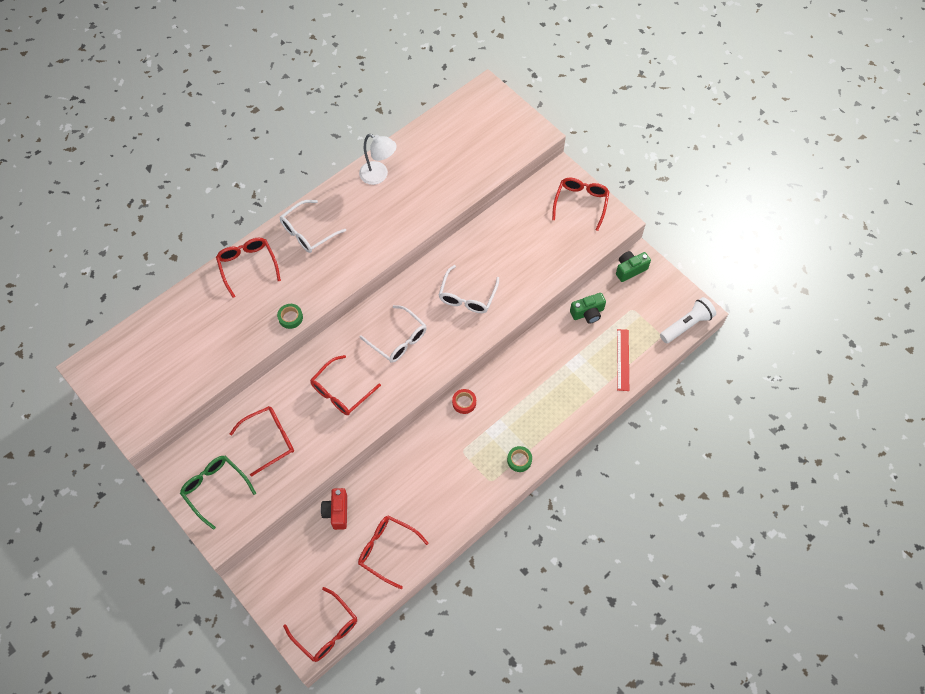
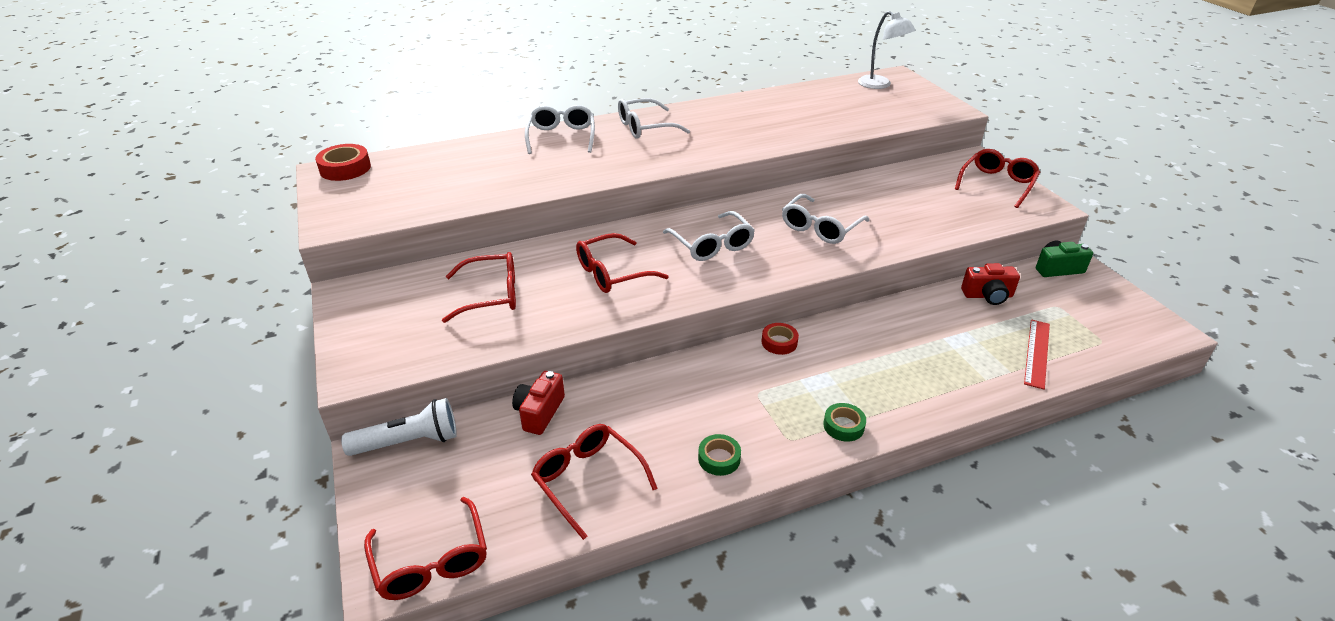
camera: 20 degrees right, 25 degrees down
(99, 360) = (345, 168): none -> red tape
(215, 489) = (388, 324): green glasses -> none
(248, 266) = (561, 137): red glasses -> white glasses
(290, 317) = (584, 180): green tape -> green tape (719, 458)
(379, 175) = (748, 106): white lamp -> white lamp (880, 85)
(587, 313) = (987, 296): green camera -> red camera
(686, 325) = (1146, 339): white flashlight -> white flashlight (408, 442)

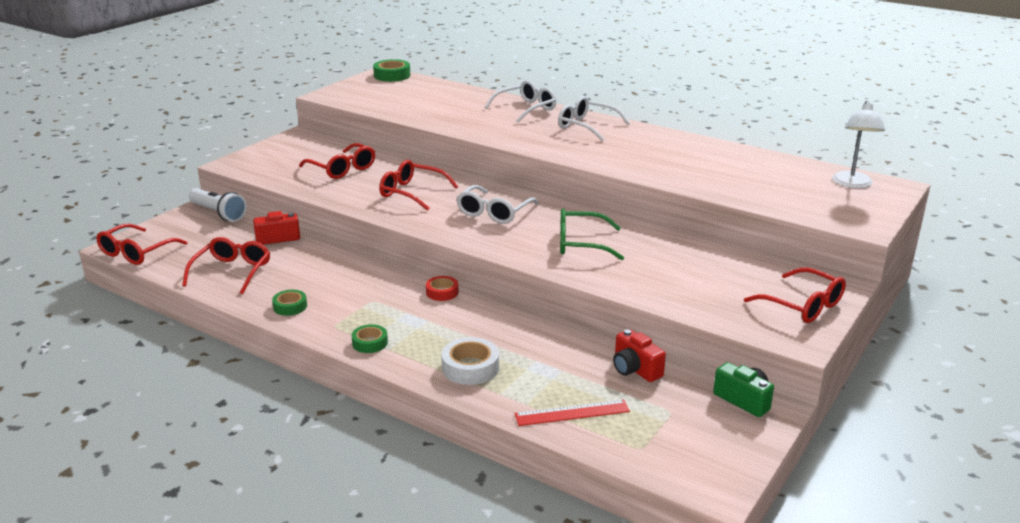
camera: 55 degrees right, 10 degrees down
(345, 168) = (392, 75): red tape -> green tape
(820, 227) = (581, 244): white glasses -> green glasses
(932, 379) = (470, 367): none -> white tape
(997, 184) = (802, 305): red glasses -> red glasses turned 45 degrees clockwise

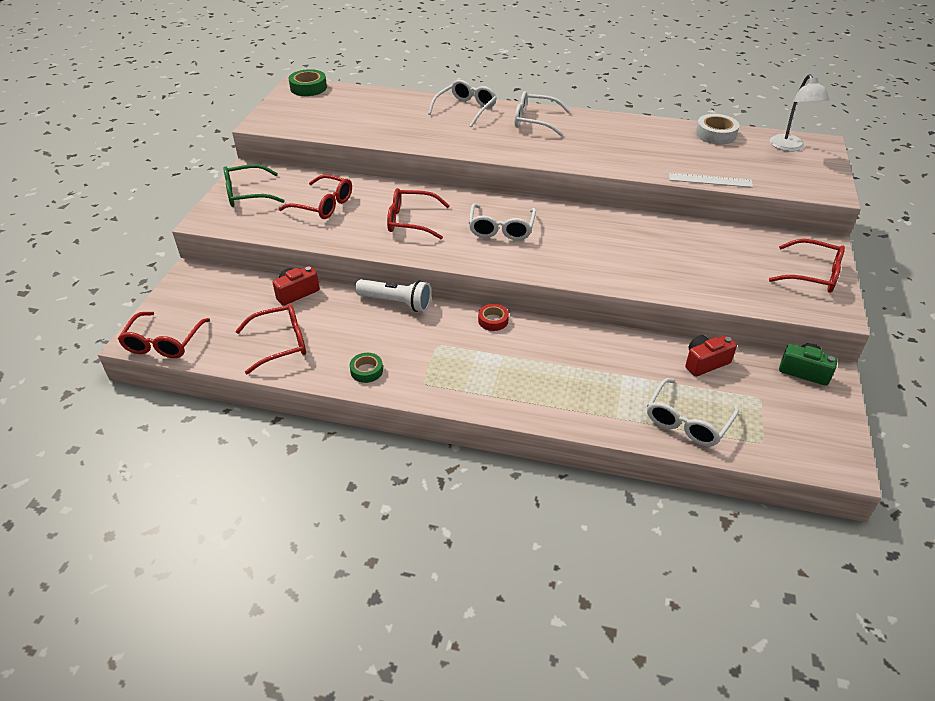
camera: 20 degrees left, 15 degrees up
(218, 213) = (214, 276): white flashlight -> white flashlight (396, 302)
(232, 272) = (280, 344): red glasses -> red glasses turned 75 degrees clockwise
(370, 343) = (469, 393): green tape -> none
(470, 367) = (574, 397): white tape -> white tape (715, 134)
(572, 412) = (687, 421): red ruler -> white glasses
(581, 244) = (600, 248): green glasses -> green glasses (247, 194)
(635, 369) = (705, 363): red camera -> red camera turned 120 degrees clockwise
(730, 197) = (710, 180): none -> white ruler

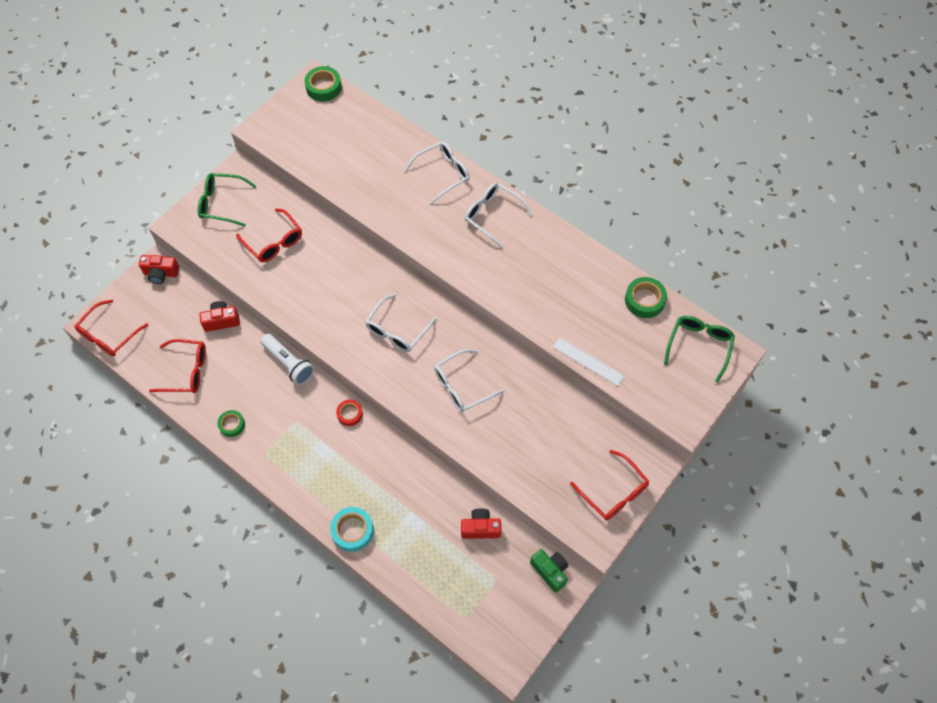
camera: 25 degrees right, 20 degrees up
(201, 277) = (161, 273): none -> red camera
(411, 221) = (331, 290): red glasses -> none
(575, 413) = (352, 531): none -> turquoise tape
(687, 421) = (426, 575): white glasses -> white glasses (462, 386)
(715, 134) = (644, 300): white tape -> green tape
(789, 147) = (699, 346): white lamp -> green glasses

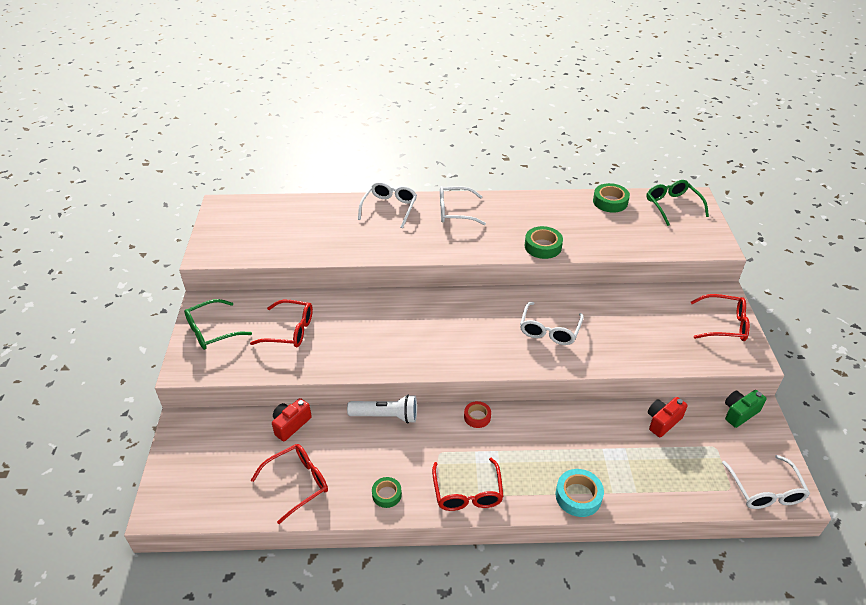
camera: 40 degrees left, 20 degrees down
(109, 335) = (185, 507): red glasses -> red glasses (467, 492)
(161, 273) = (192, 426): red camera -> none
(323, 87) = (233, 205): green tape -> green tape (543, 246)
(397, 330) = (459, 326): white glasses -> white glasses (765, 490)
(550, 571) = (739, 413): green camera -> green camera turned 45 degrees counterclockwise
(588, 361) = (622, 252): white ruler -> none

